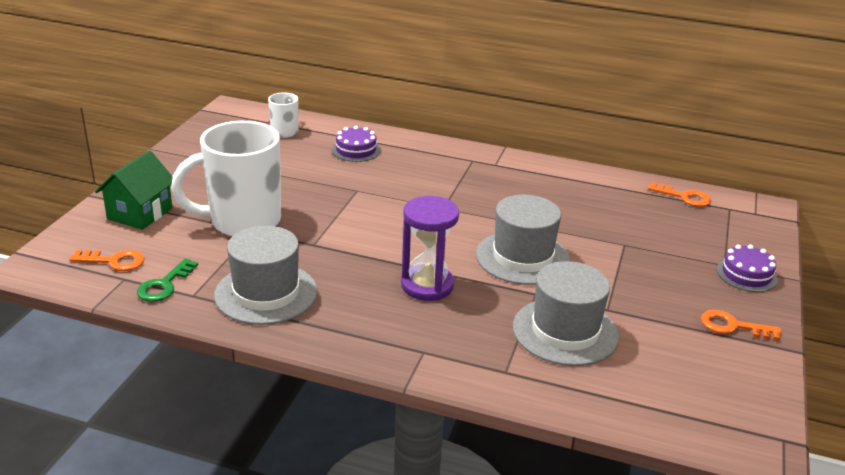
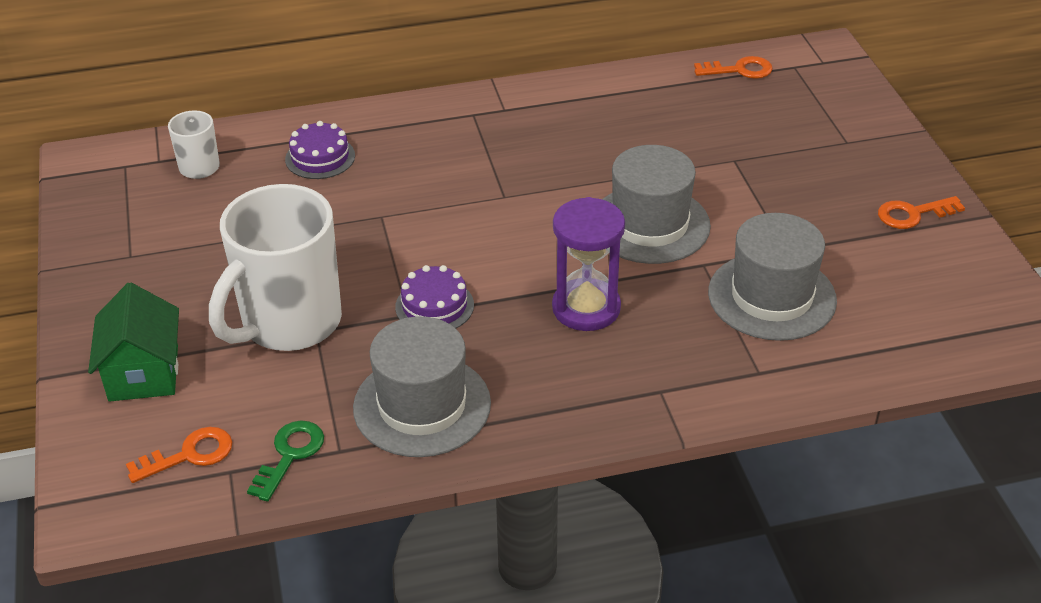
camera: 30 degrees left, 10 degrees up
(164, 285) = (290, 455): green key -> green key turned 150 degrees counterclockwise
(746, 274) = (876, 145): purple cake -> purple cake (434, 306)

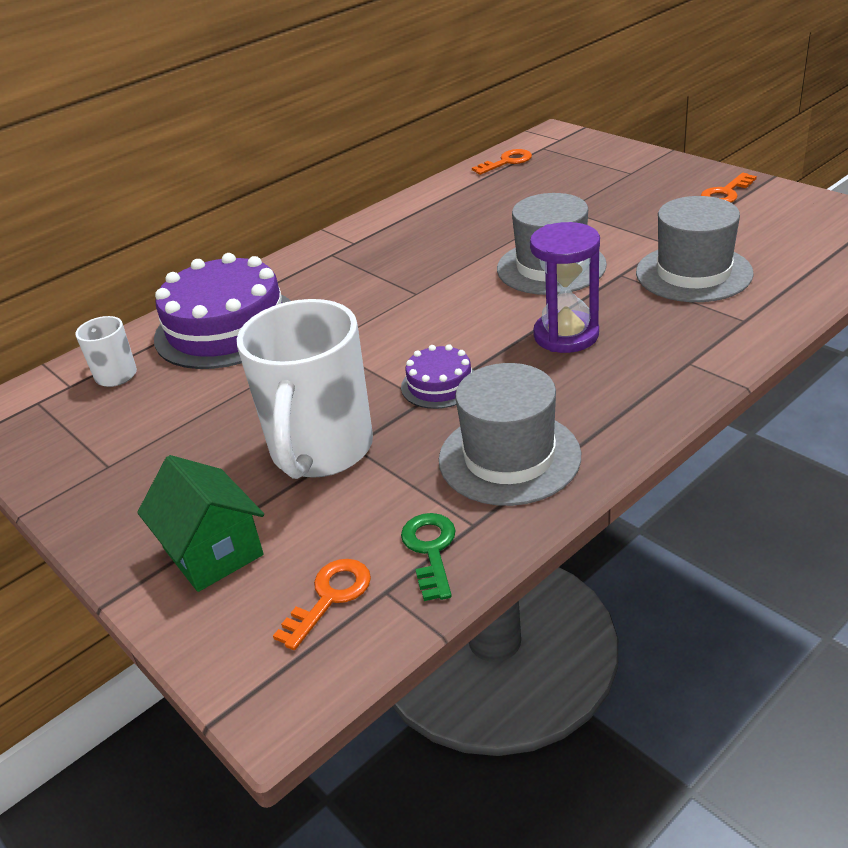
camera: 25 degrees left, 5 degrees down
(320, 157) = (226, 327): purple cake -> purple cake, size x2.09

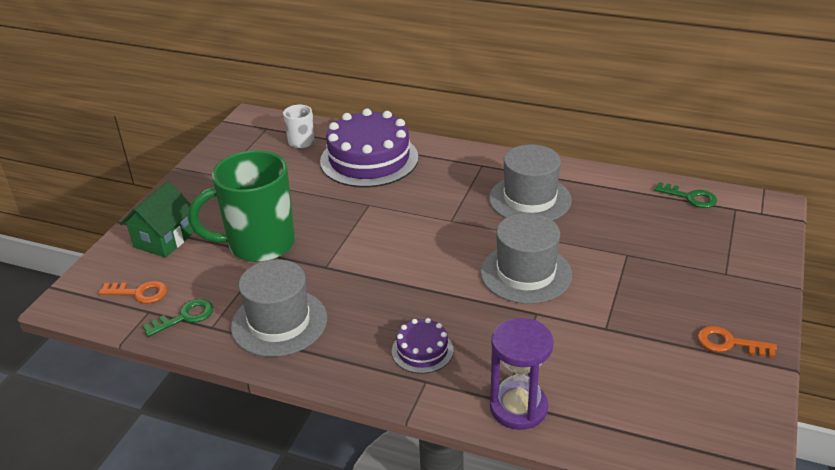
camera: 60 degrees right, 0 degrees up
(321, 451) = (259, 244): white mug -> green mug
(440, 384) = (345, 268): purple cake -> purple cake (422, 350)
(507, 162) = (690, 197): orange key -> green key
(566, 335) = (432, 308): purple hourglass -> purple hourglass (518, 407)
(693, 273) = (563, 354): grey hat -> grey hat (530, 199)

